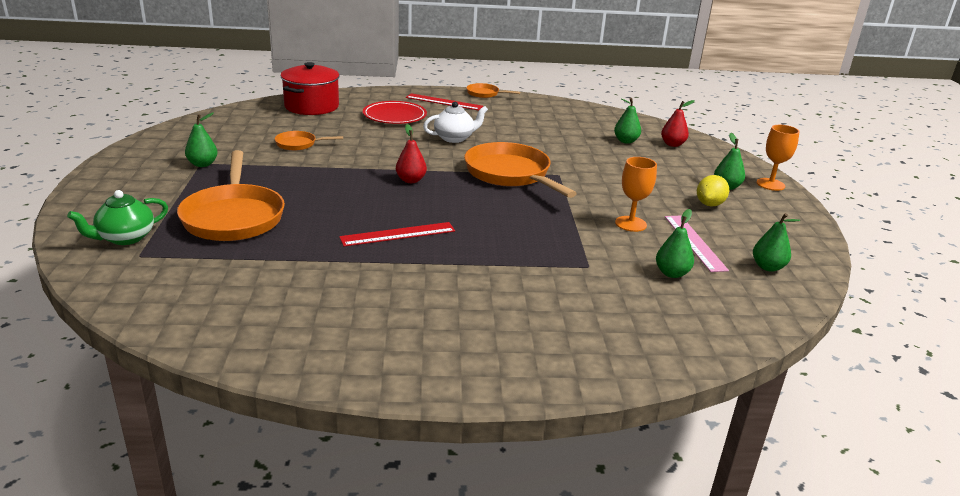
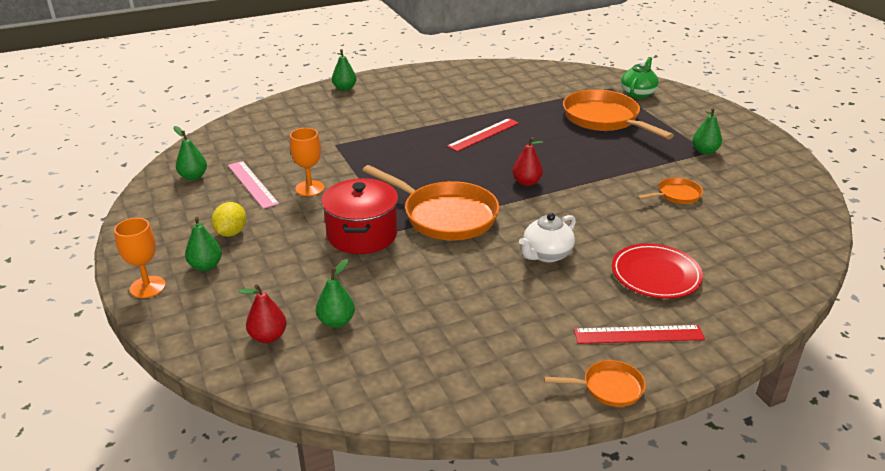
camera: 160 degrees right, 5 degrees up
(311, 106) = (765, 259): red pot -> red pot (362, 234)
(671, 273) = (273, 154): green pear -> green pear (344, 88)

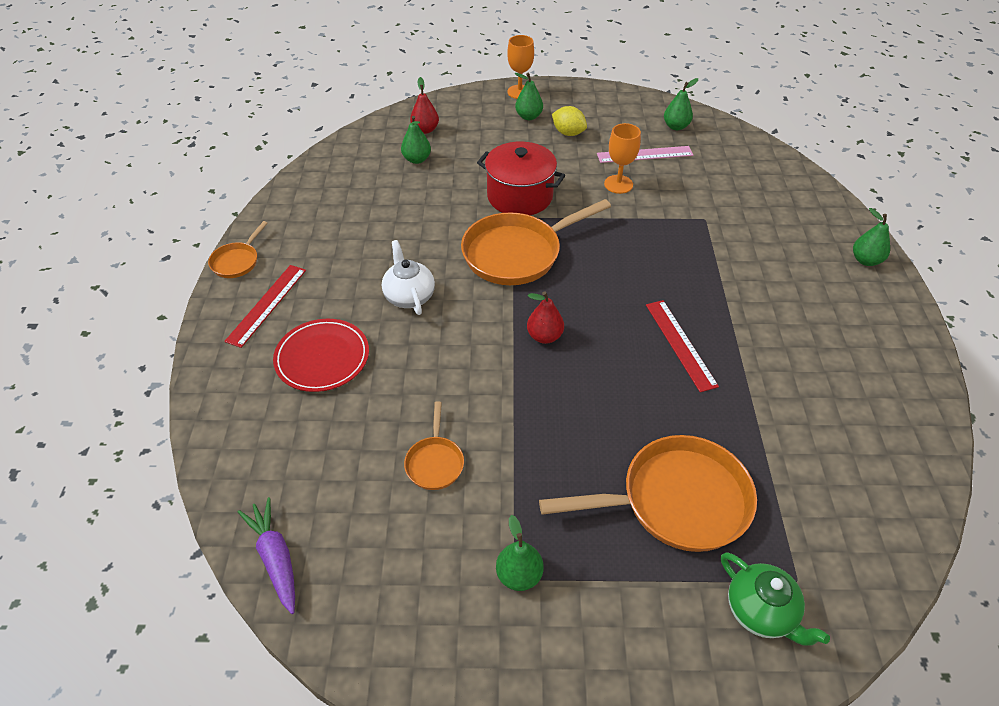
camera: 115 degrees right, 15 degrees up
(810, 230) = (275, 557): none -> purple carrot

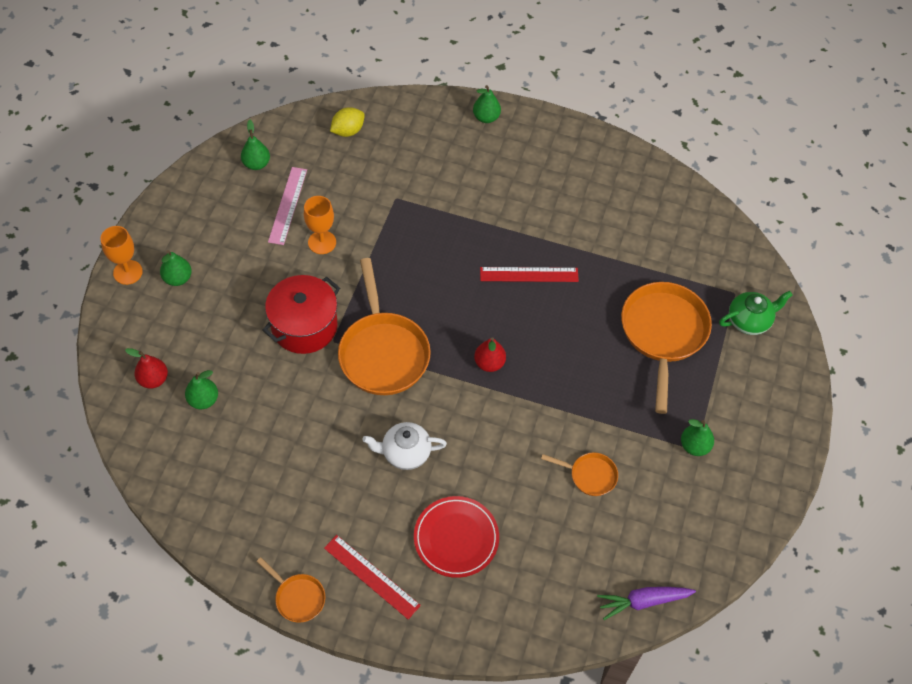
camera: 75 degrees left, 10 degrees up
(568, 133) = (223, 254): yellow lemon -> yellow lemon (348, 131)

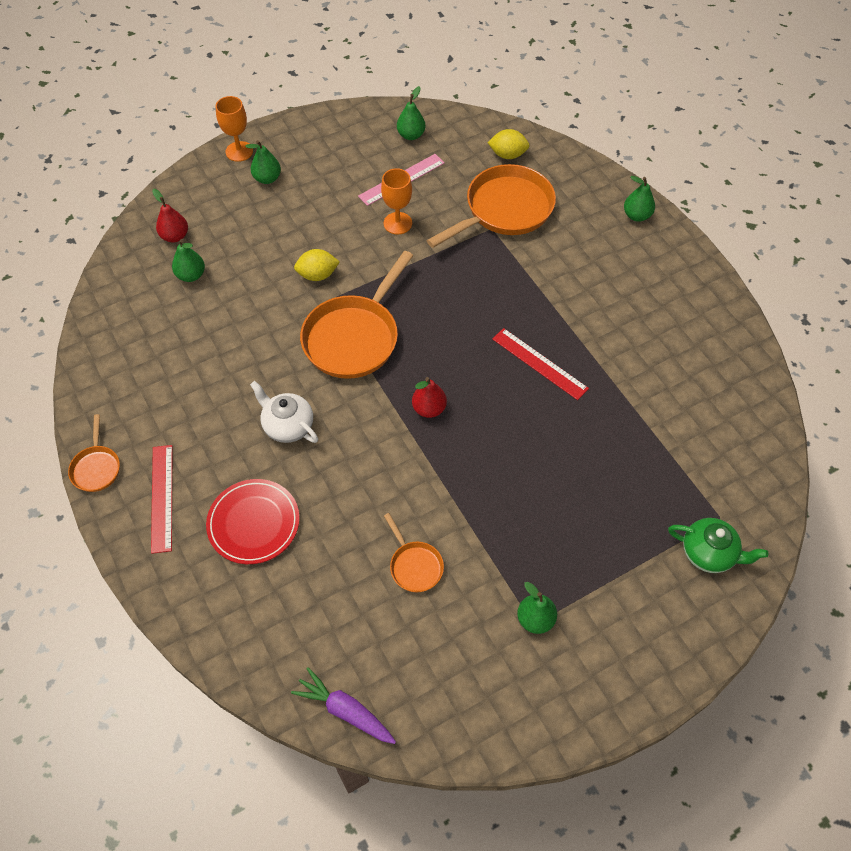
camera: 45 degrees right, 0 degrees up
(304, 326) = (317, 275): red pot -> yellow lemon
(663, 334) = (610, 501): orange pan -> orange pan (504, 210)

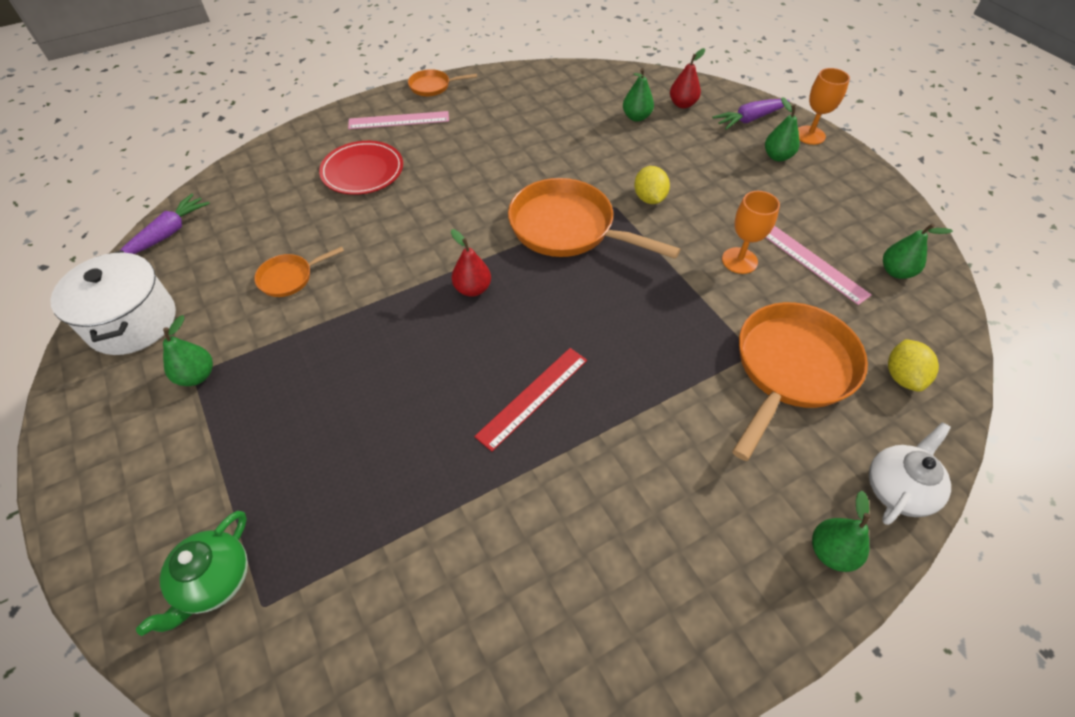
camera: 90 degrees right, 5 degrees down
(162, 497) = (399, 120): red ruler -> pink ruler
(209, 189) = (749, 119): none -> purple carrot
(288, 426) = (461, 186): white teapot -> white teapot (897, 489)
(474, 703) = (132, 322): none -> white pot
(504, 210) = (791, 369): orange pan -> orange pan turned 105 degrees counterclockwise

